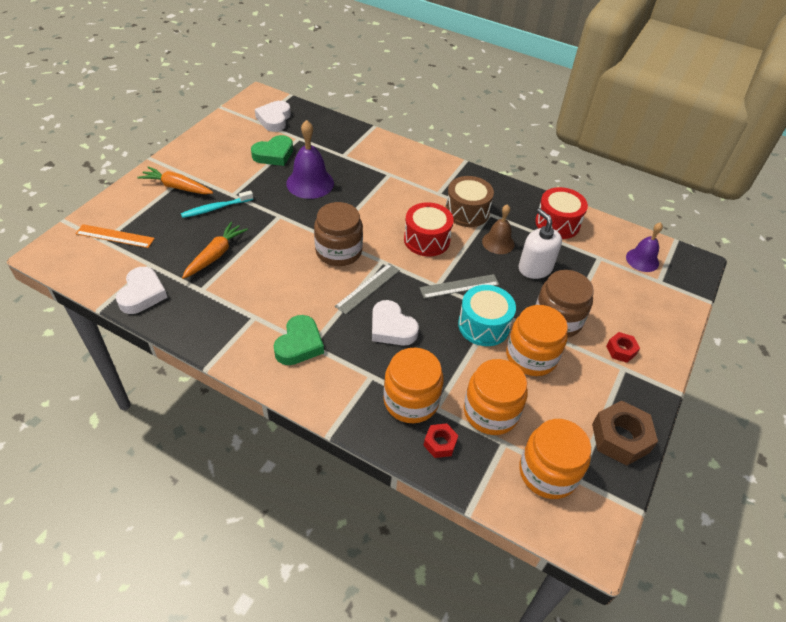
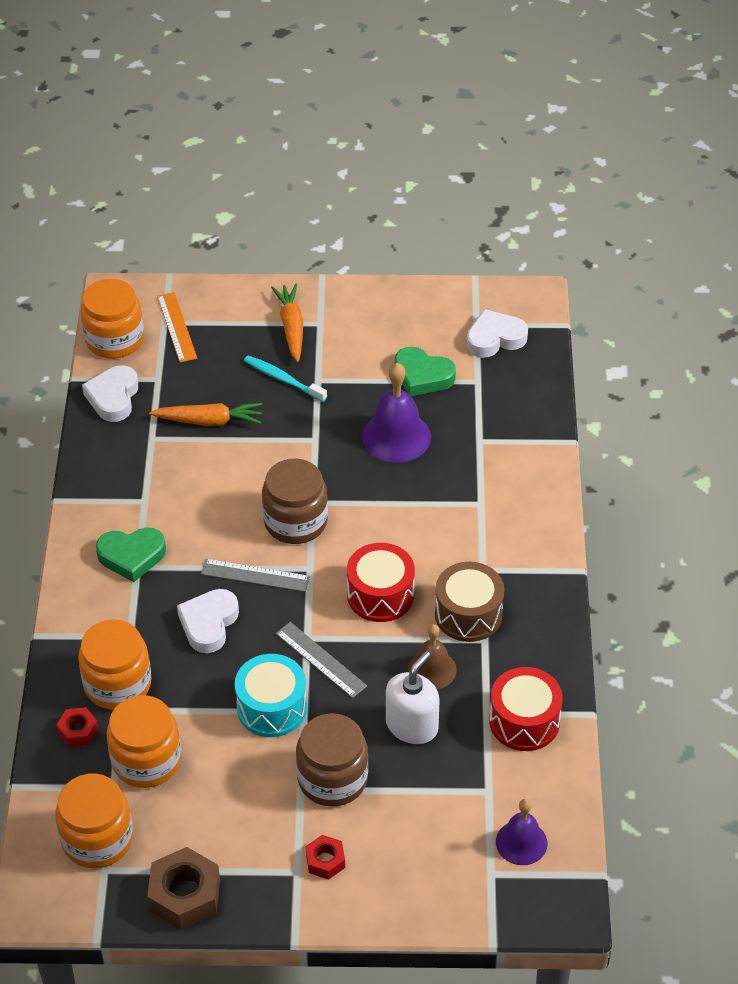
camera: 65 degrees right, 0 degrees up
(142, 294) = (113, 397): white heart -> white heart turned 120 degrees clockwise
(531, 356) = (253, 771): orange jar -> orange jar (114, 339)

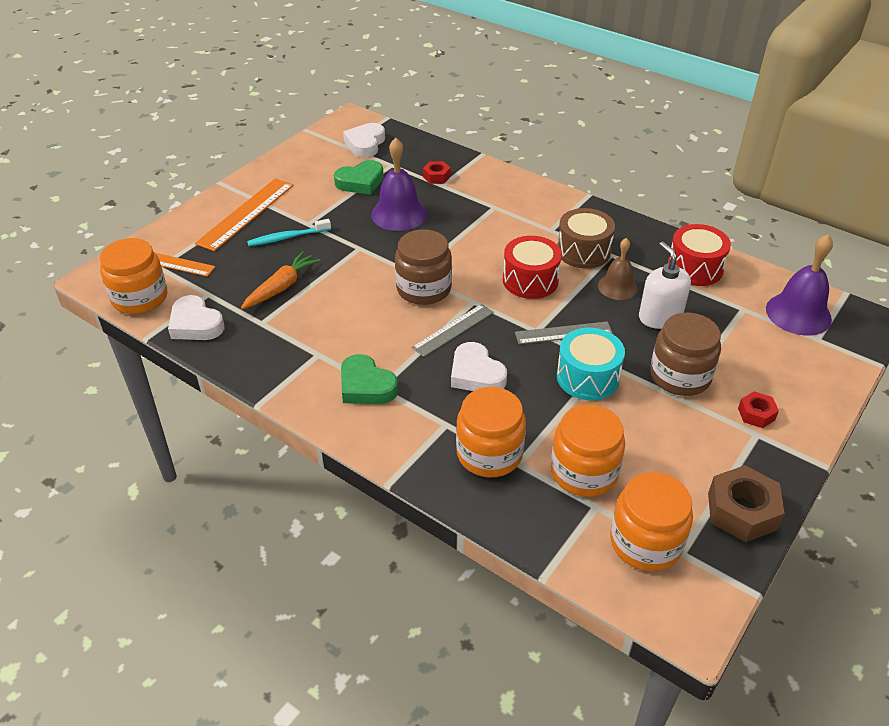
camera: 55 degrees left, 5 degrees down
(78, 731) = (518, 502): red nut -> red nut (436, 177)
(131, 556) = (366, 386): green heart -> green heart turned 105 degrees clockwise
(291, 327) = (246, 213): orange carrot -> orange ruler
(521, 842) = (798, 314): purple bell -> purple bell, size x1.56

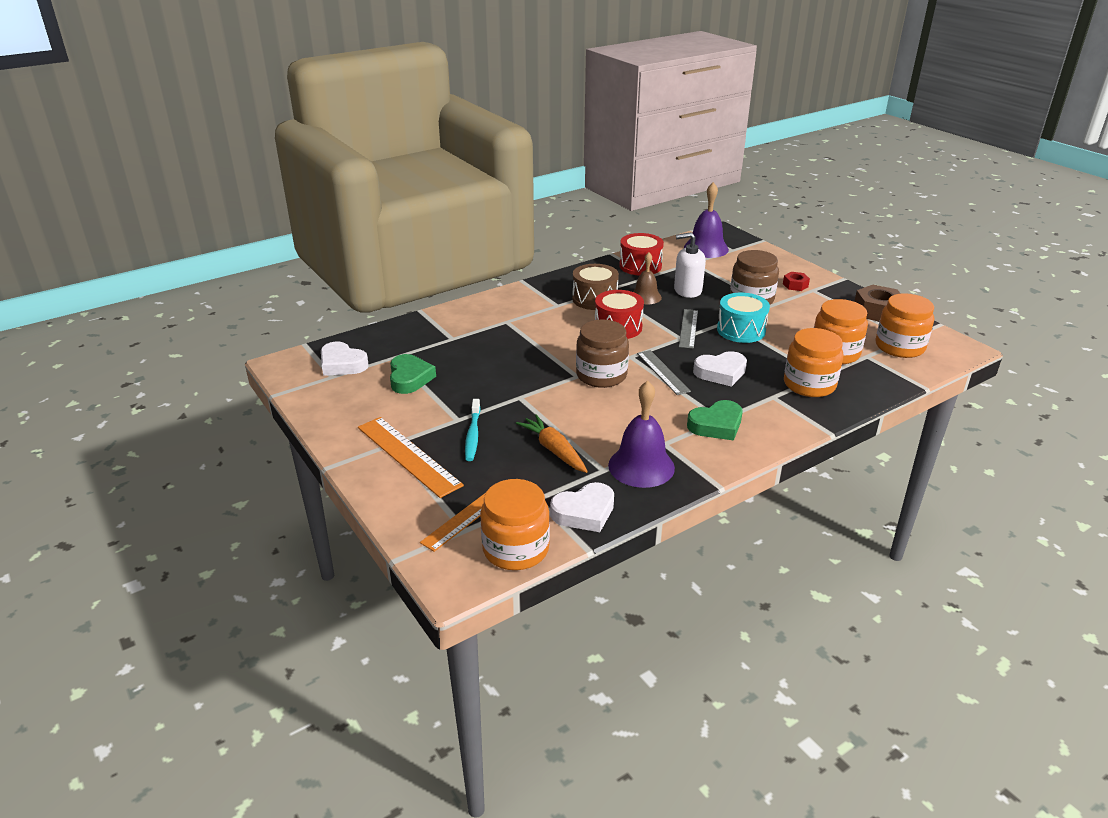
camera: 70 degrees left, 10 degrees down
(399, 214) = (481, 367): purple bell -> purple bell (641, 466)
(436, 177) = (436, 338): red nut -> none

